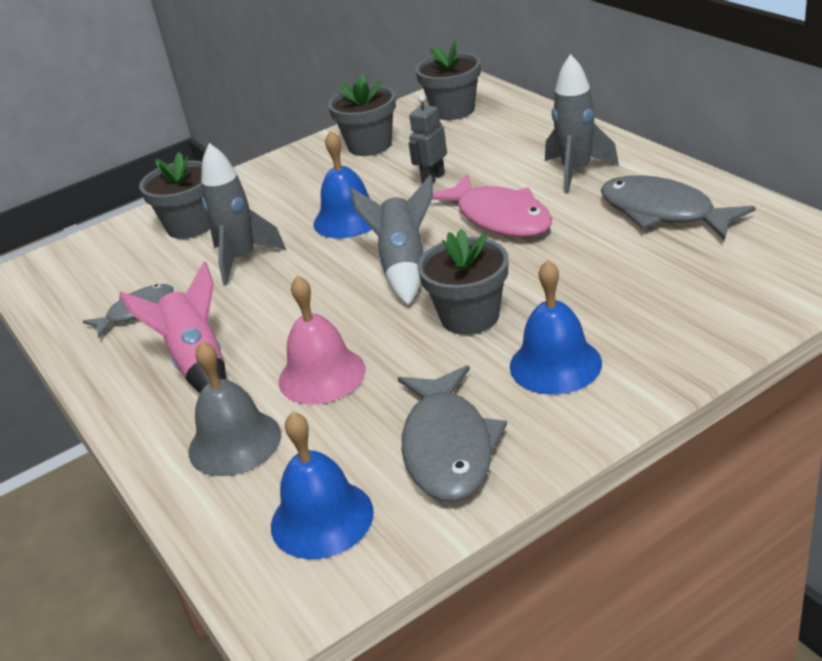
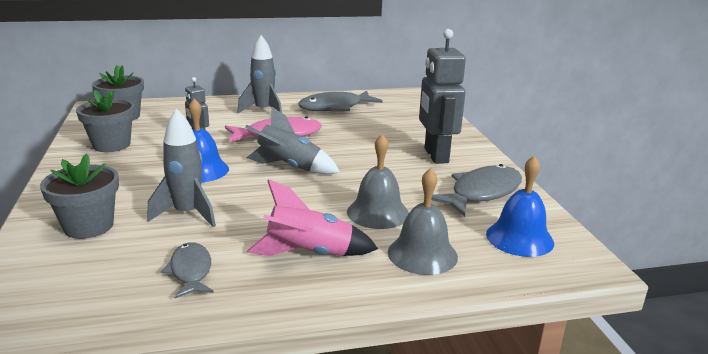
camera: 75 degrees left, 10 degrees down
(322, 375) = (378, 212): pink bell -> grey bell
(448, 447) = (481, 193): grey fish -> grey fish turned 60 degrees counterclockwise
(470, 317) = (369, 163): grey flower pot -> none
(555, 364) = (435, 156): blue bell -> grey robot

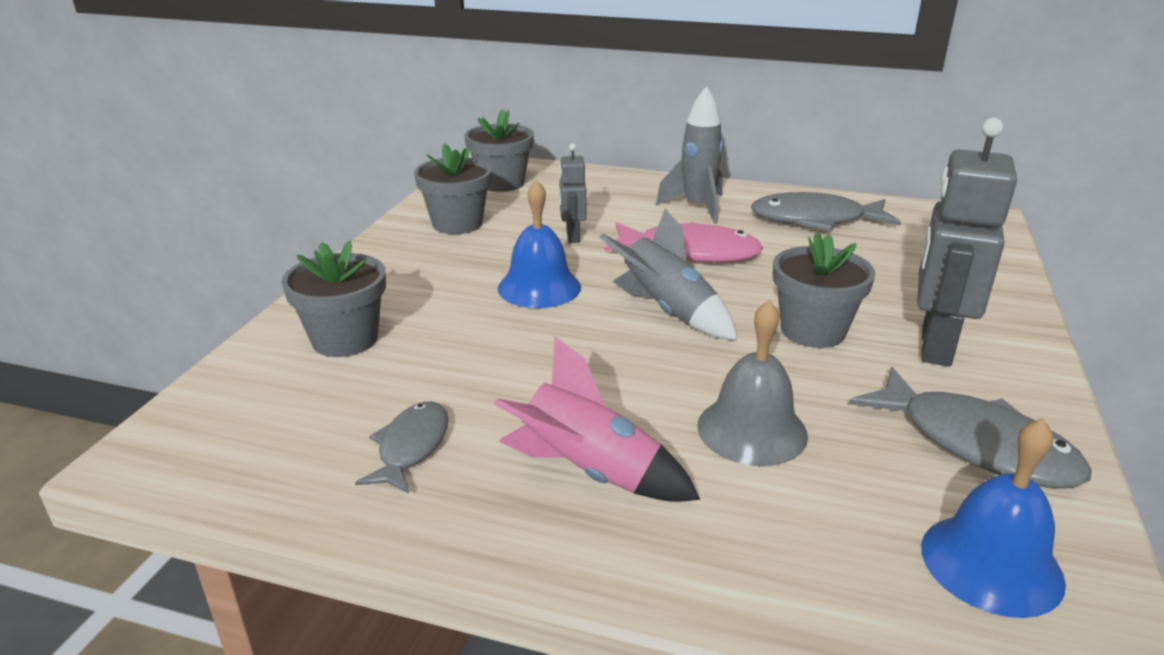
camera: 30 degrees right, 5 degrees up
(187, 214) = (472, 354): grey rocket -> none
(373, 161) = (813, 331): none -> grey flower pot
(422, 254) = (774, 534): grey bell -> none
(481, 193) = (976, 444): grey fish -> grey fish turned 60 degrees clockwise

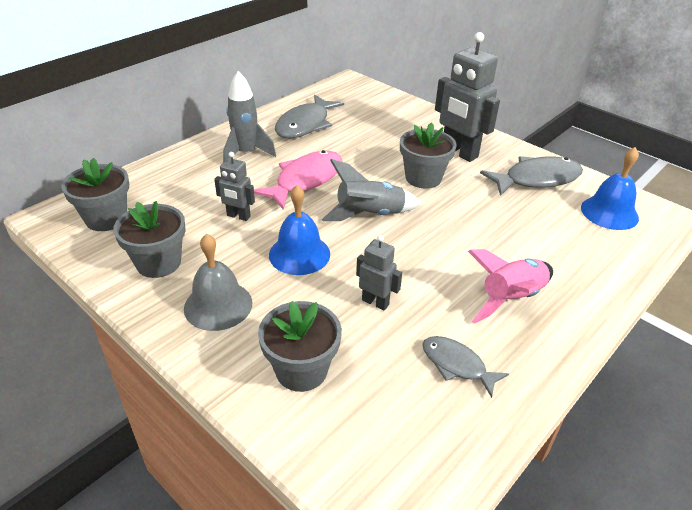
camera: 65 degrees left, 10 degrees up
(491, 358) = (375, 302): none -> grey robot
(752, 430) = (499, 233): grey bell -> grey bell (218, 305)

